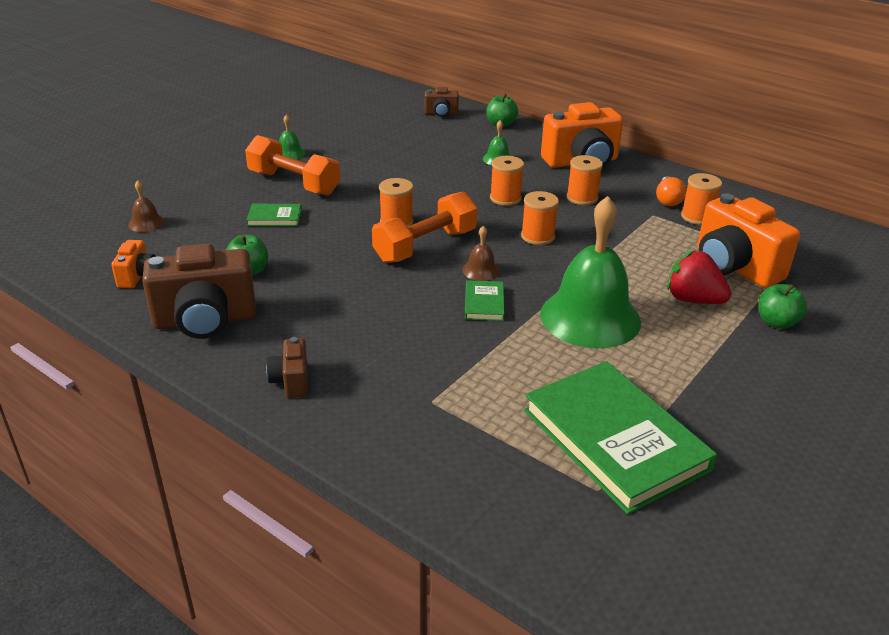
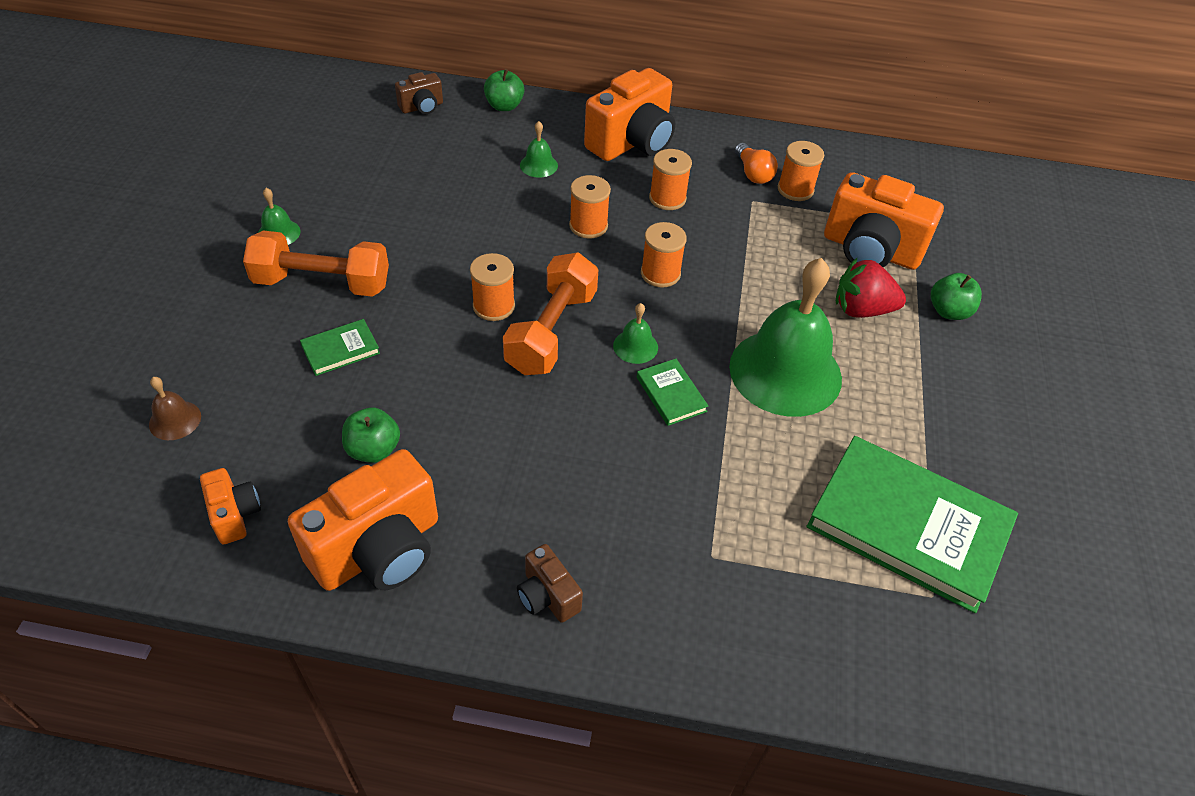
camera: 30 degrees left, 15 degrees up
(205, 320) = (379, 550): brown camera -> orange camera
(481, 270) = (635, 346): brown bell -> green bell

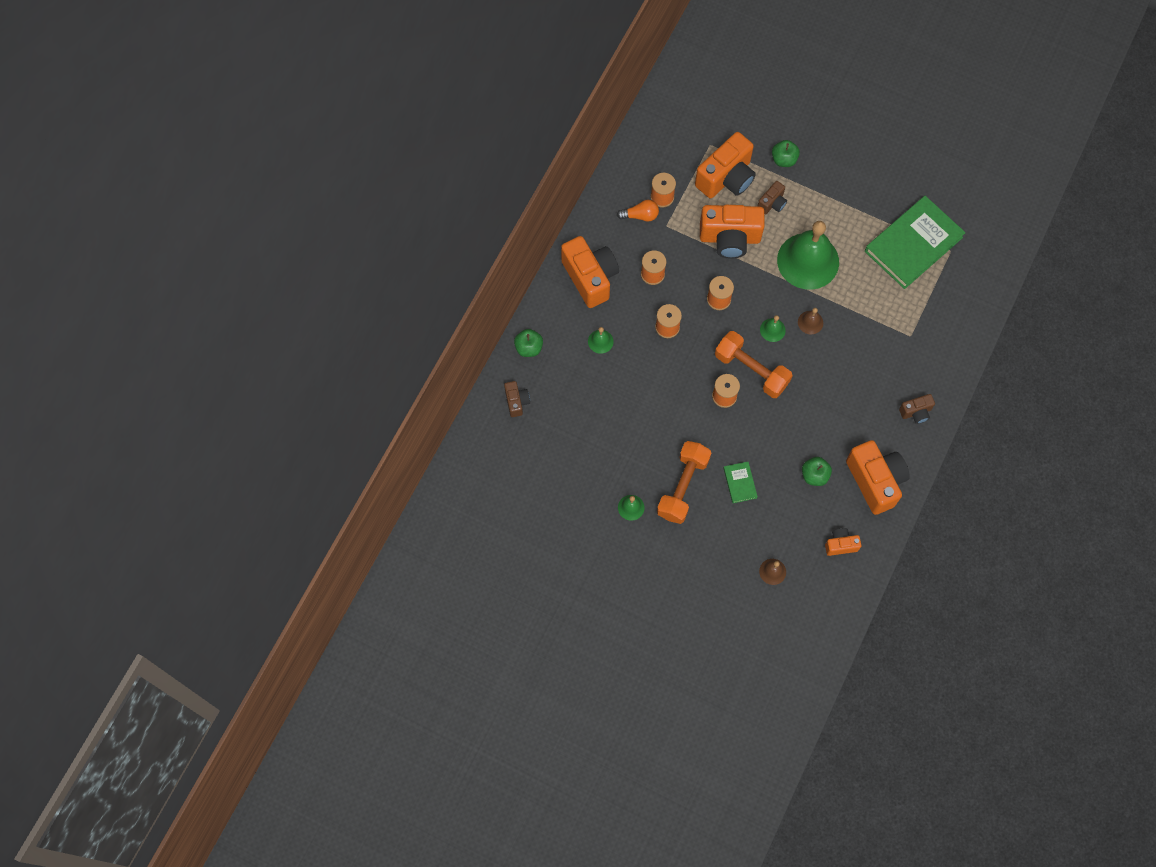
camera: 70 degrees left, 20 degrees up
(671, 394) = (810, 322): green book -> brown bell
(771, 270) = (729, 238): none -> orange camera
(862, 309) = (772, 203): red strawberry -> brown camera

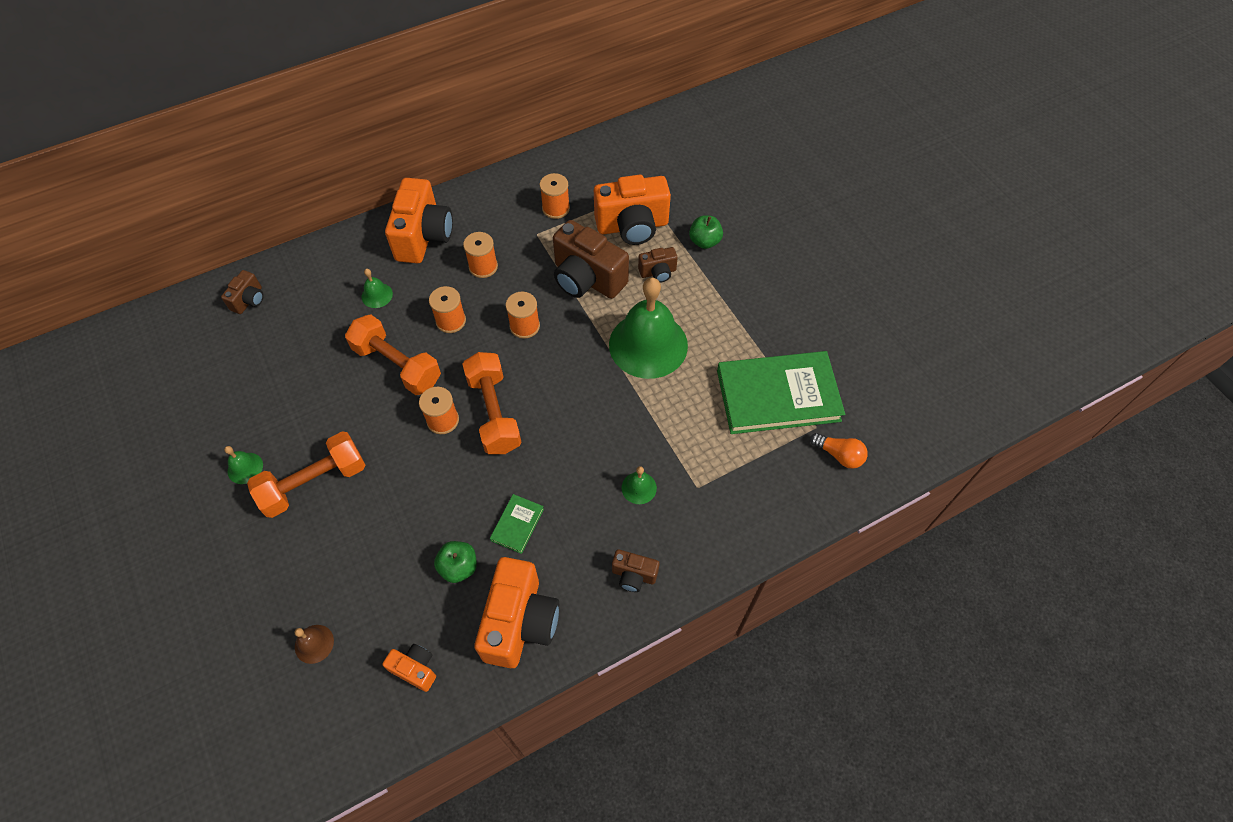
camera: 35 degrees right, 10 degrees down
(529, 348) = (309, 261): green apple -> none
(640, 215) = (520, 212): orange light bulb -> orange light bulb (839, 455)
(661, 380) = (397, 365): none -> orange dumbbell
(729, 238) = (587, 279): orange camera -> brown camera
(740, 483) = (374, 519): green book -> green book (517, 524)
(772, 330) = (552, 387): green bell -> green bell (639, 488)
(810, 322) = (598, 404): brown bell -> none

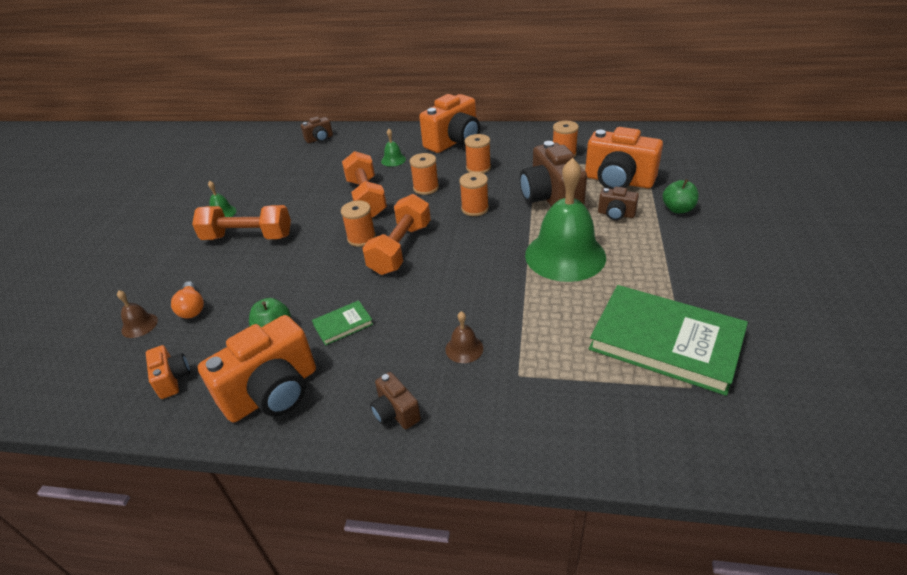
camera: 40 degrees right, 20 degrees down
(639, 488) = (464, 348): green bell -> brown bell
(839, 455) = (701, 424): orange light bulb -> orange light bulb (192, 308)

